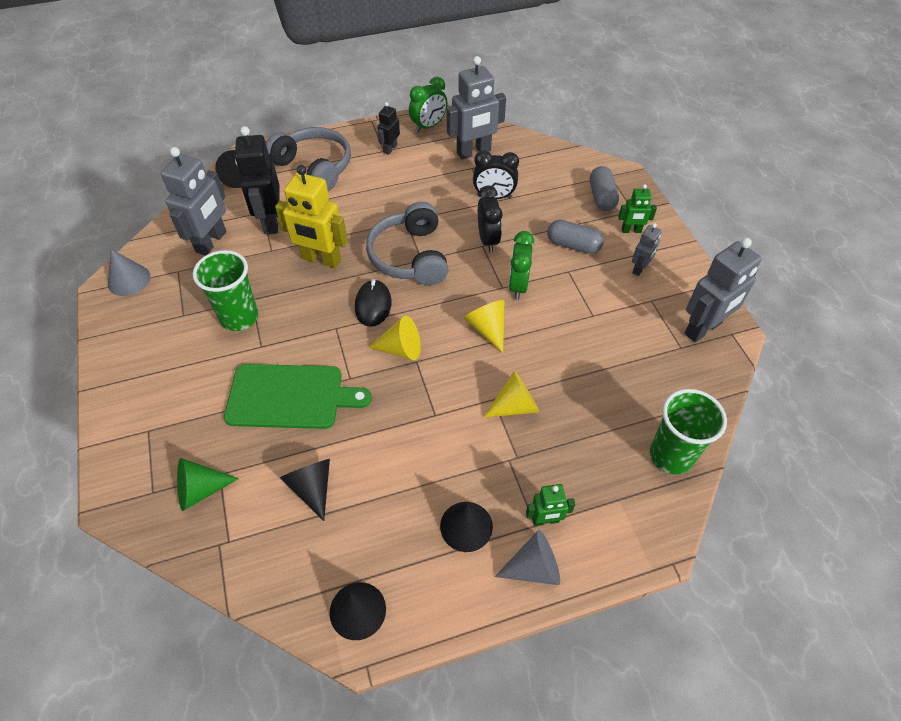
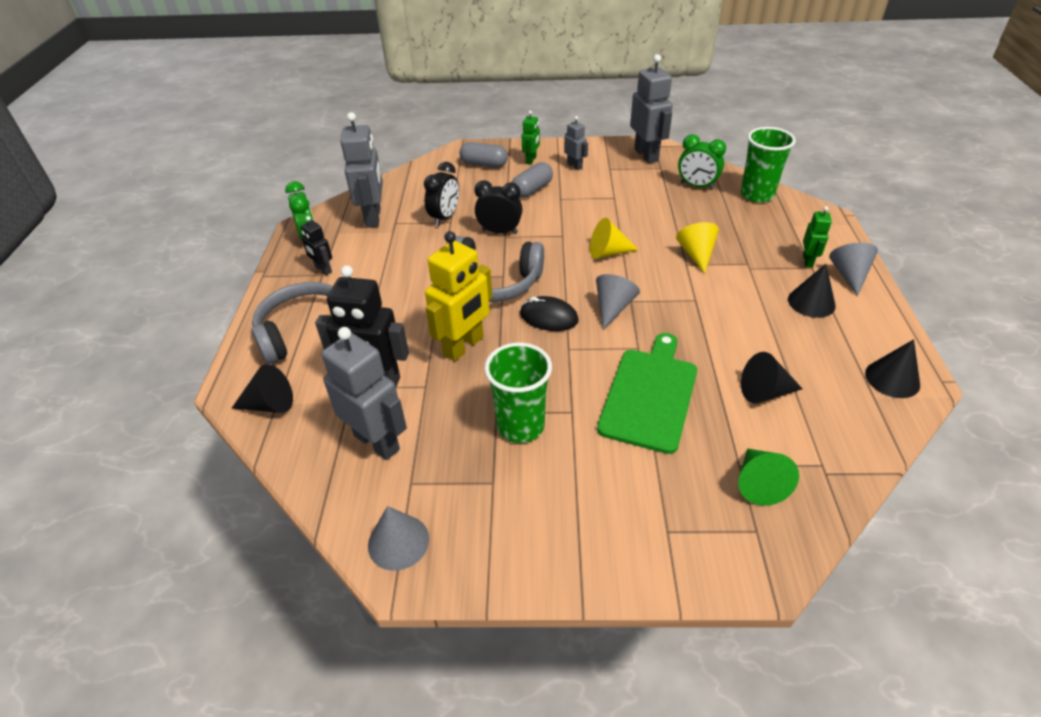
camera: 70 degrees left, 10 degrees down
(401, 349) = (613, 308): yellow cone -> grey cone
(518, 286) = (565, 226): green clock -> green clock (697, 186)

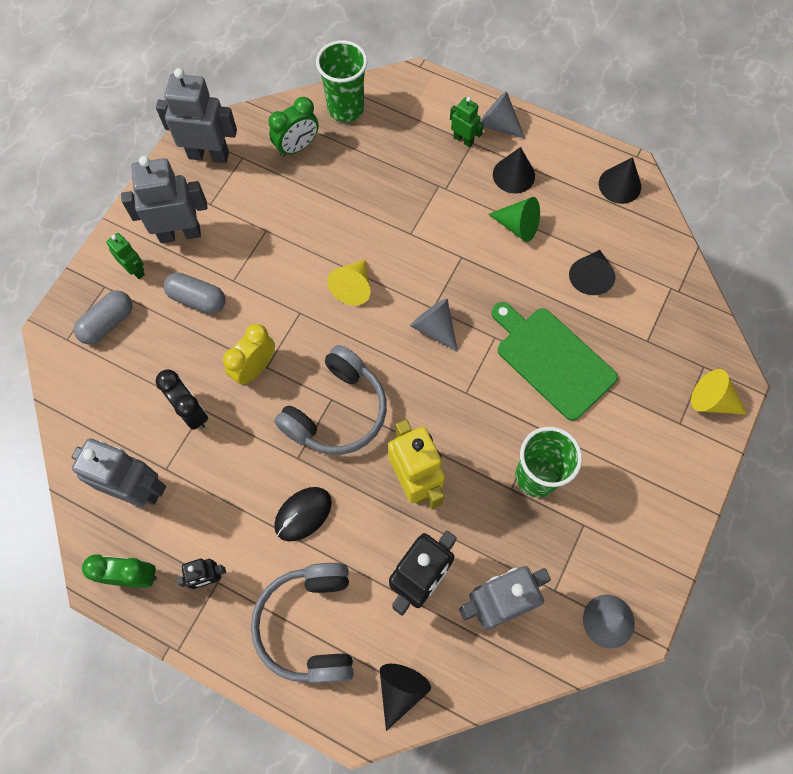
camera: 65 degrees left, 25 degrees up
(499, 232) = (255, 368): black clock -> yellow clock
(532, 190) = (197, 299): grey capsule -> grey capsule turned 45 degrees counterclockwise
(549, 317) = (416, 388): black mouse -> black mouse (303, 514)
(574, 166) = (180, 233): grey robot -> grey robot, size x1.91
(696, 254) = (402, 216): yellow cone -> yellow cone (712, 401)
(758, 483) = (668, 339): green cone -> green cone (517, 226)

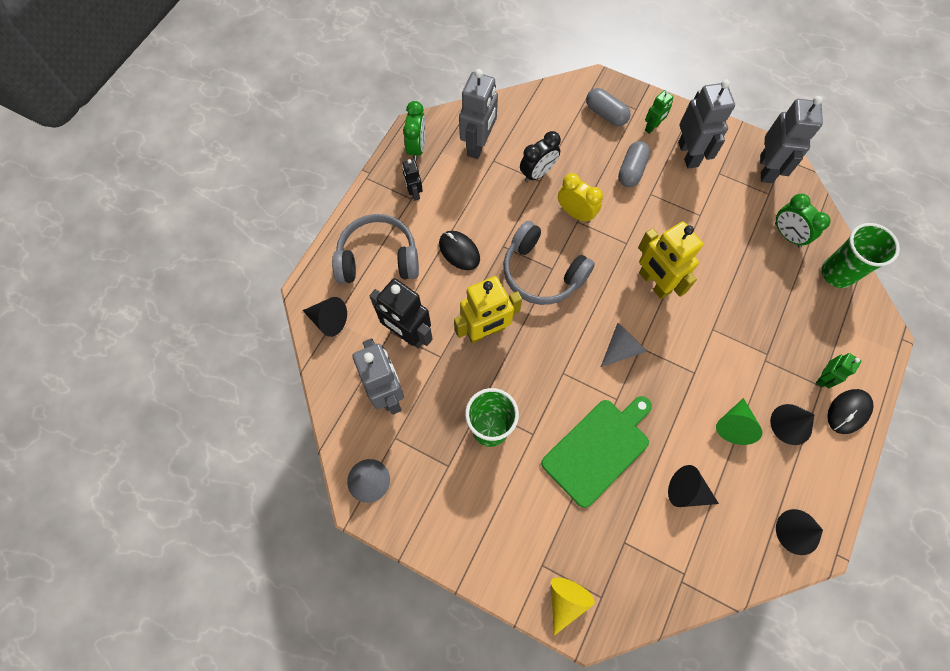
camera: 90 degrees right, 0 degrees up
(353, 287) = (654, 283): yellow cone -> yellow robot
(498, 124) = (848, 411): grey cone -> black mouse

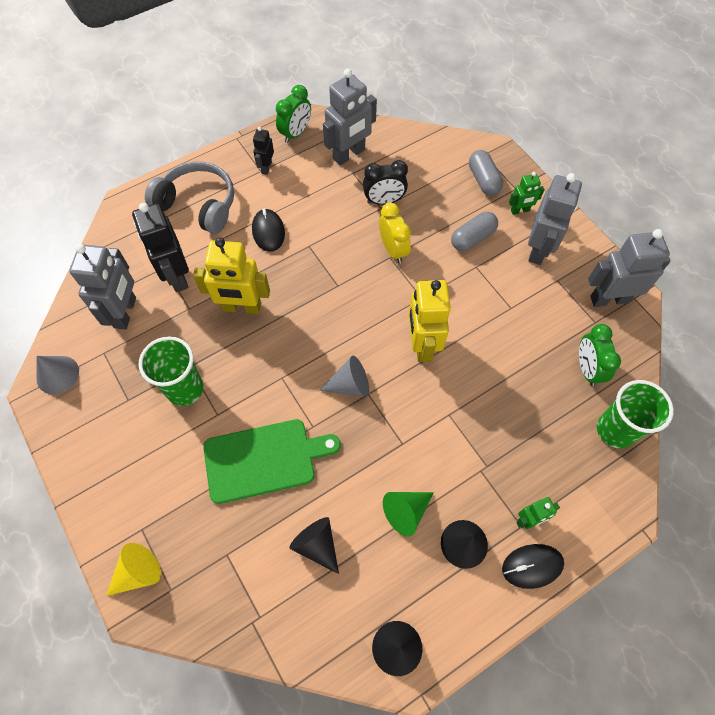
camera: 30 degrees right, 5 degrees down
(328, 320) = (123, 233): black cone -> none
(542, 273) = (326, 284): grey headphones -> none
(766, 169) = (609, 299): grey robot -> grey robot turned 135 degrees counterclockwise

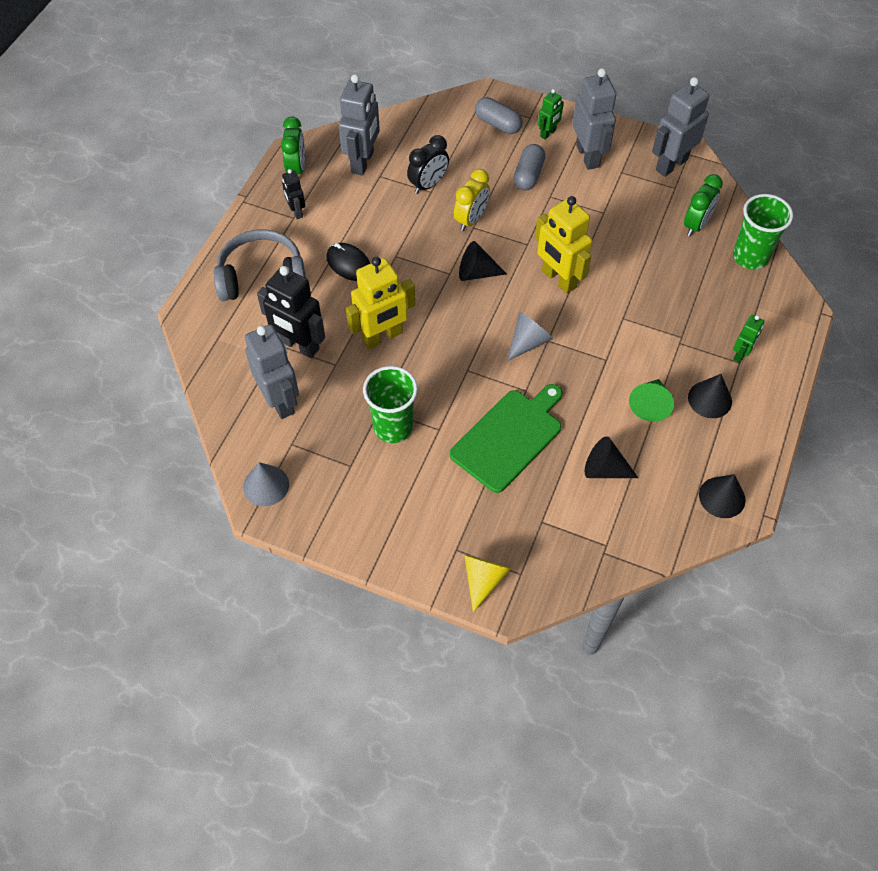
camera: 35 degrees left, 5 degrees down
(359, 298) = (476, 273): none -> black cone
(393, 250) = (471, 220): yellow clock -> yellow clock turned 90 degrees clockwise
(532, 566) = (768, 383): black mouse -> none
(587, 369) = (696, 225): green clock -> green clock turned 105 degrees counterclockwise

